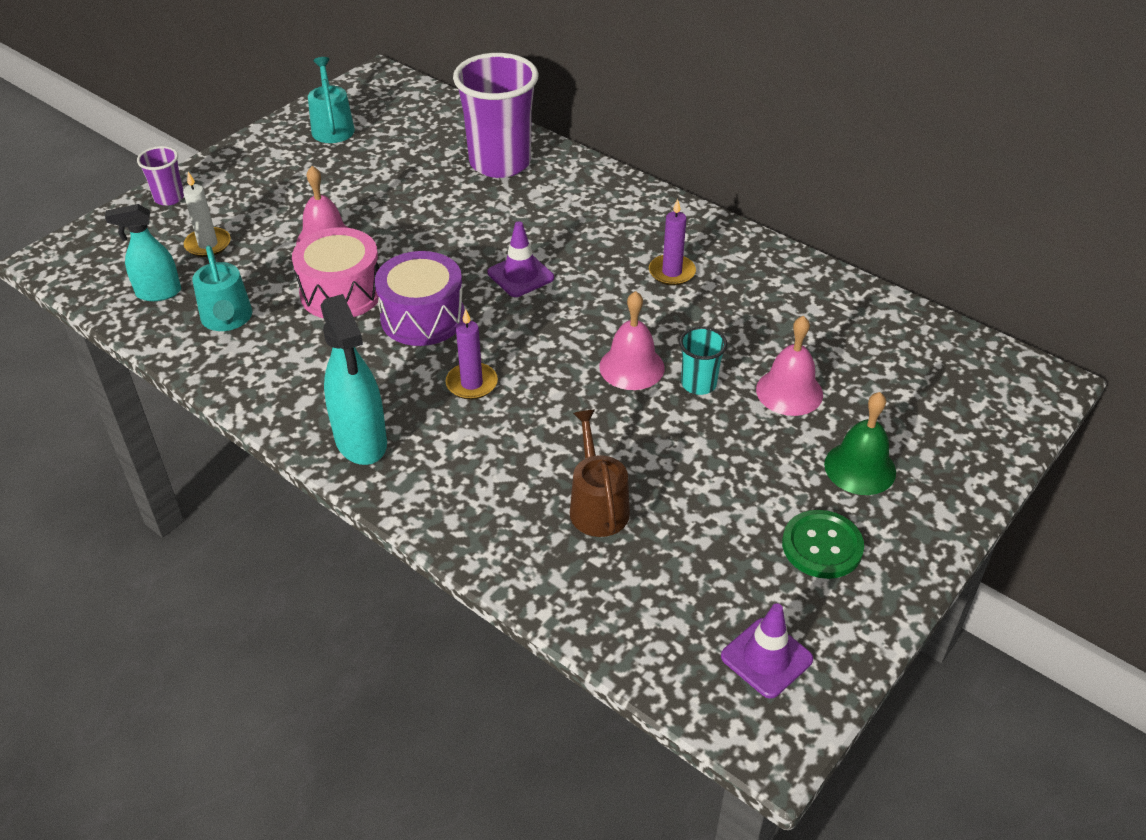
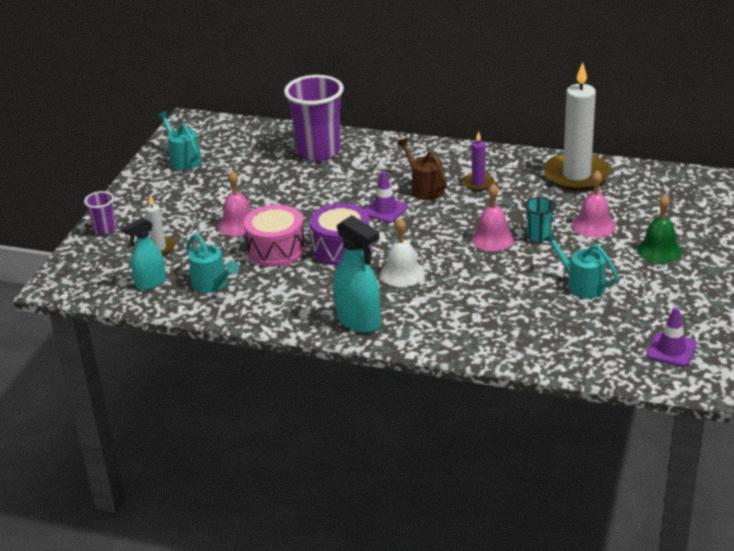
camera: 20 degrees left, 10 degrees down
(471, 383) = (402, 273): purple candle -> white bell
(597, 506) = (526, 311): brown watering can -> brown watering can (425, 188)
(705, 488) = (581, 285): none -> turquoise watering can
(817, 301) = (576, 175): none -> white candle
(822, 546) = (664, 292): green button -> none

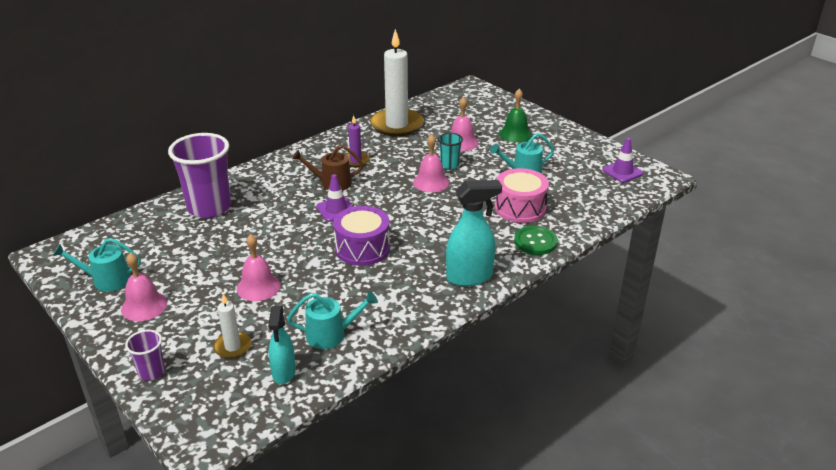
camera: 60 degrees left, 0 degrees up
(169, 189) = (144, 306): none -> pink bell
(276, 250) = (323, 281): pink drum -> pink drum (520, 208)
(402, 273) = (429, 234): white bell -> none
(458, 338) = (535, 242): none -> green button

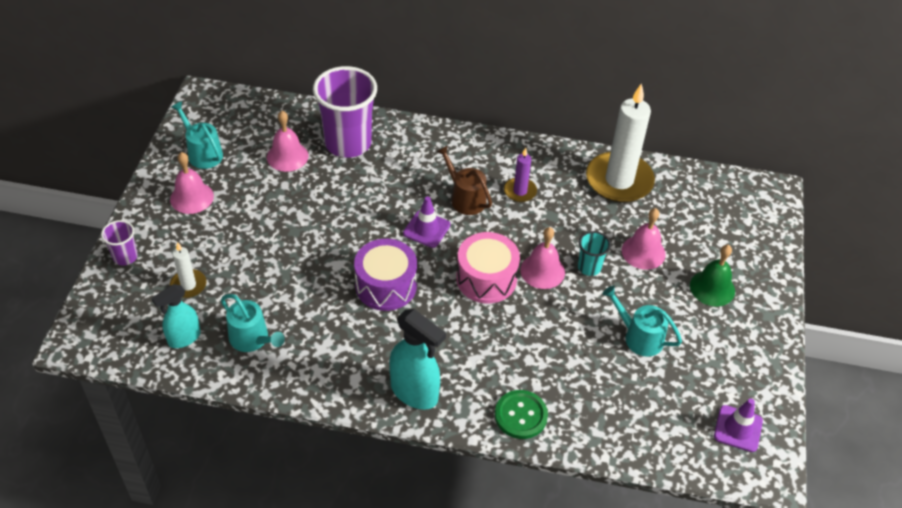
camera: 50 degrees right, 15 degrees up
(258, 287) = (272, 250): pink bell -> pink bell (287, 156)
(520, 208) = (569, 370): pink drum -> pink drum (486, 279)

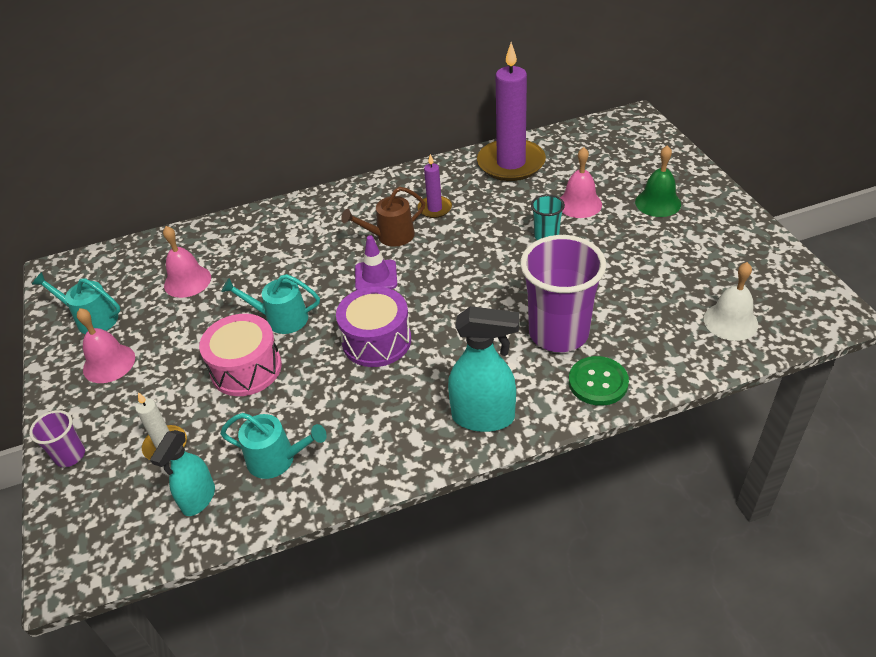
camera: 25 degrees left, 5 degrees down
(348, 143) = (241, 243): purple cup -> purple cup (558, 333)
(465, 198) = (390, 236): brown watering can -> brown watering can turned 45 degrees counterclockwise
(486, 279) = (466, 288): pink drum -> pink drum (246, 368)
(542, 271) = (509, 258): pink bell -> none
(619, 180) = (511, 163): white candle -> purple candle
(639, 337) = (637, 267): turquoise watering can -> turquoise watering can (281, 319)
(671, 428) = (730, 321): none -> white bell
(738, 428) = (781, 293): purple traffic cone -> none

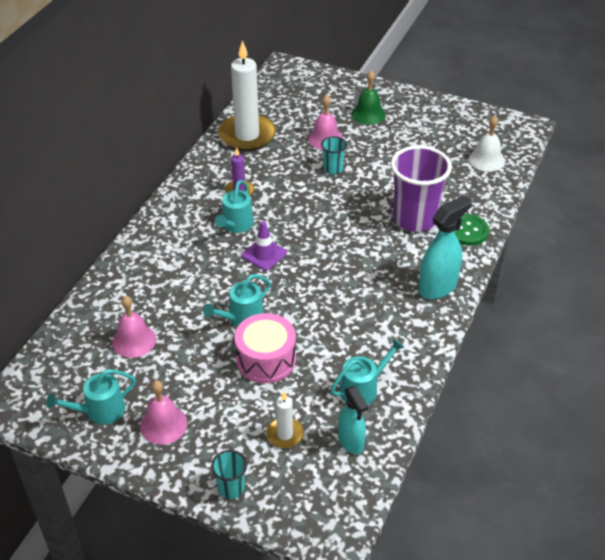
camera: 50 degrees left, 0 degrees up
(70, 456) = (231, 488): purple cup -> turquoise cup
(376, 341) = (322, 289): purple drum -> none
(390, 236) = (236, 225): brown watering can -> turquoise watering can
(511, 163) = (247, 135): purple candle -> white candle

